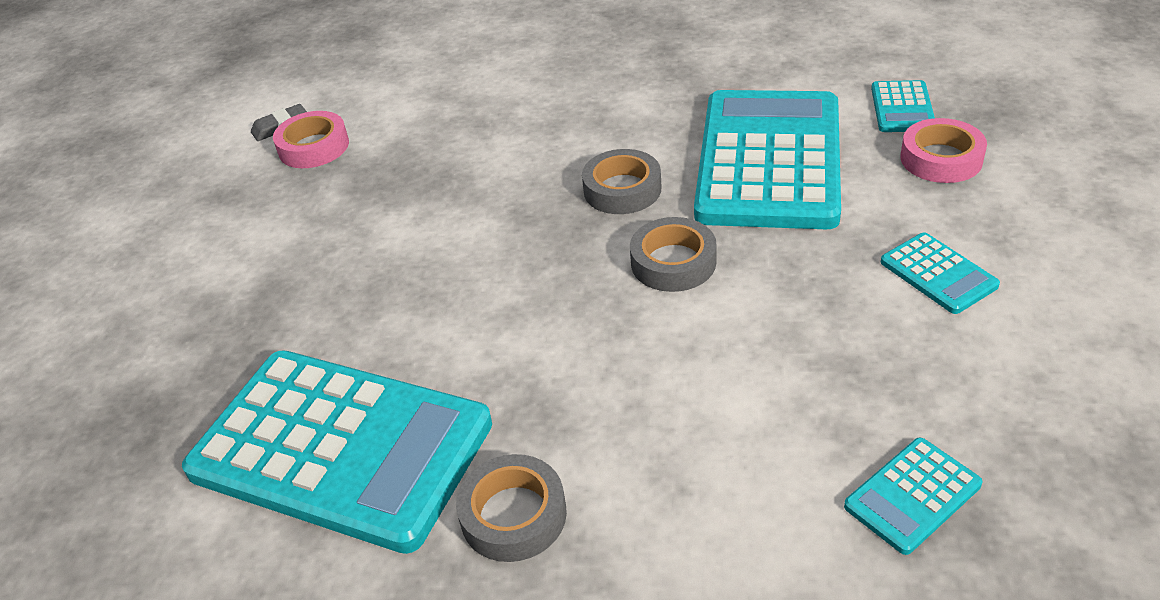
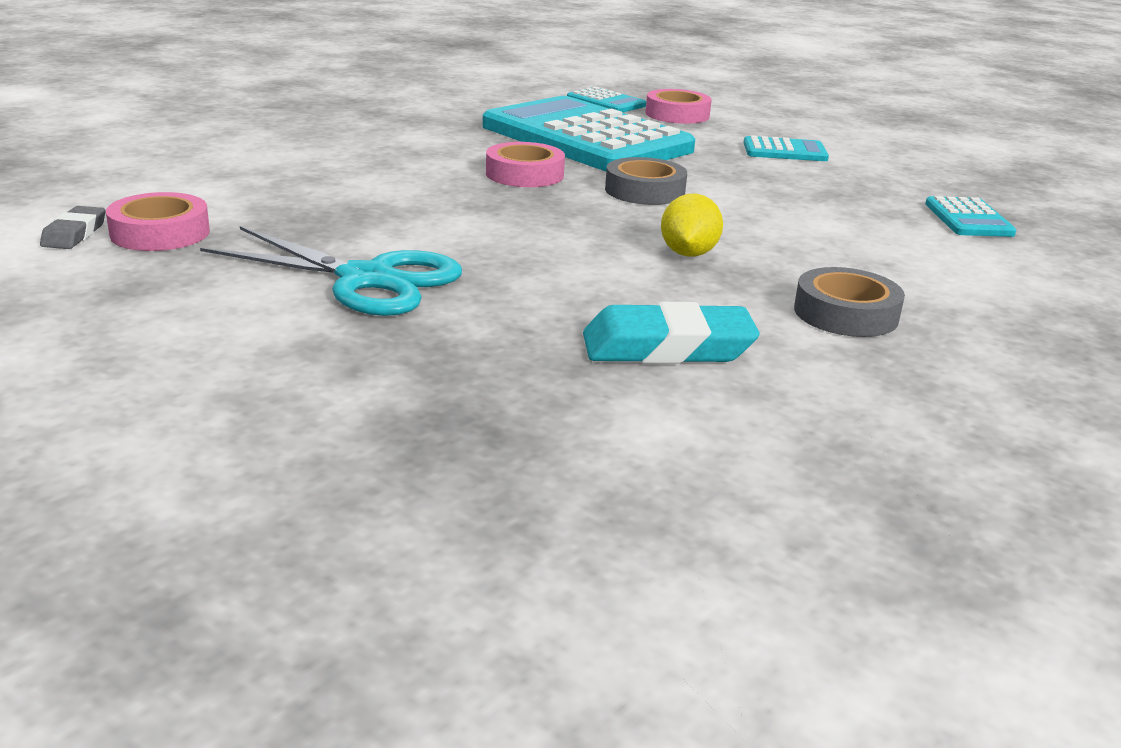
camera: 60 degrees left, 15 degrees down
(324, 258) = (366, 279): none -> turquoise scissors
(341, 448) = (667, 348): turquoise calculator -> turquoise eraser
(547, 362) = (688, 254): none -> yellow lemon
(622, 189) = (524, 174): grey tape -> pink tape

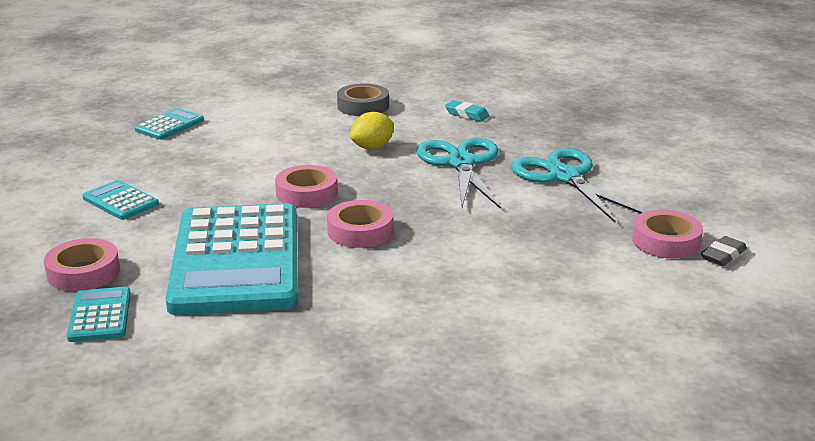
camera: 140 degrees left, 0 degrees up
(537, 262) = (461, 163): none -> turquoise scissors
(645, 191) = (306, 193): grey tape -> pink tape
(667, 348) = (466, 114): turquoise eraser -> turquoise eraser, size x0.56

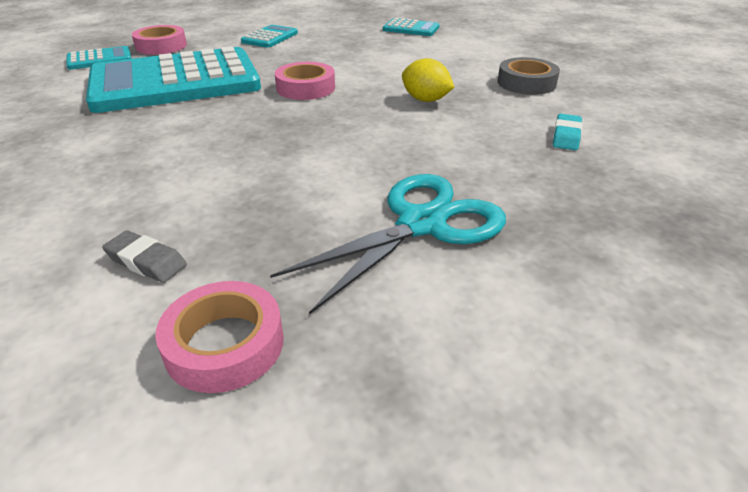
camera: 75 degrees right, 10 degrees up
(360, 231) = (232, 118): pink tape -> none
(461, 163) = (417, 148): turquoise scissors -> none
(723, 255) = (172, 430): grey eraser -> grey eraser (146, 261)

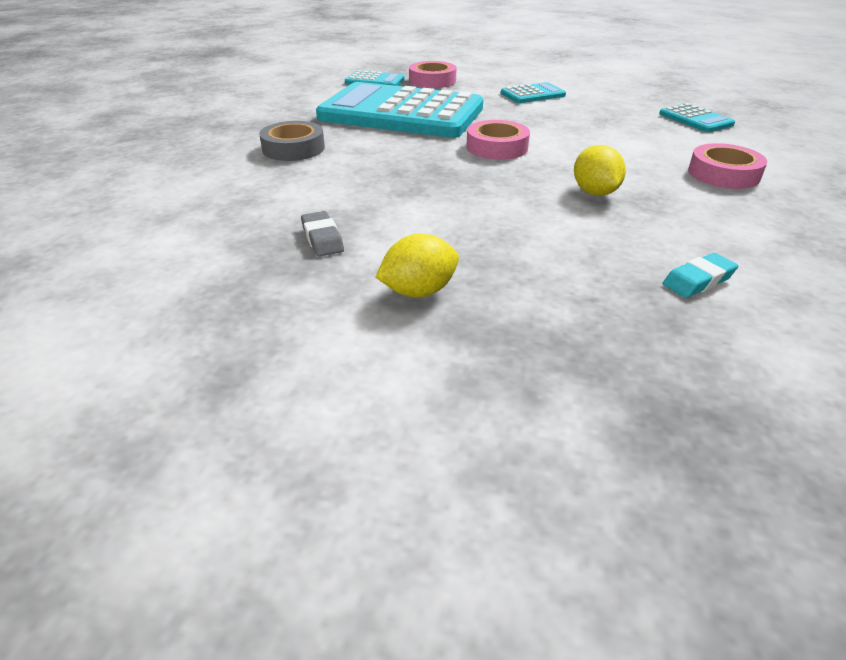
camera: 40 degrees right, 0 degrees up
(146, 261) = (212, 231): grey eraser -> grey eraser (322, 238)
(224, 344) = (181, 301): pink tape -> pink tape (723, 174)
(421, 224) = (418, 291): turquoise scissors -> yellow lemon
(526, 83) = (745, 212): grey tape -> grey tape (293, 148)

